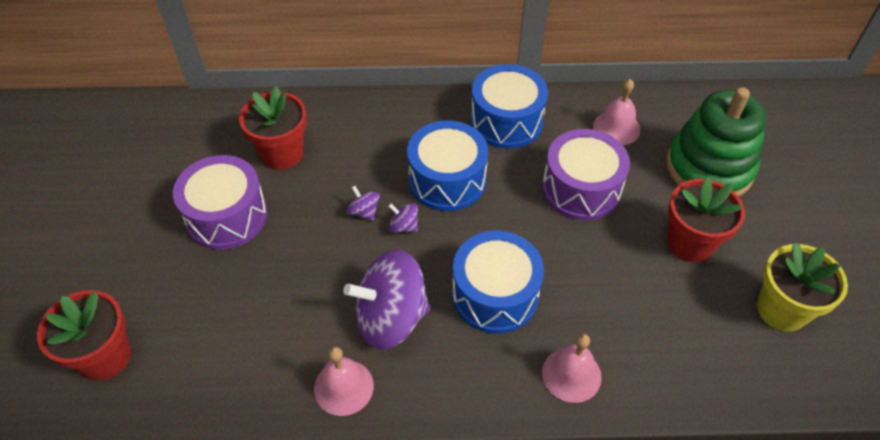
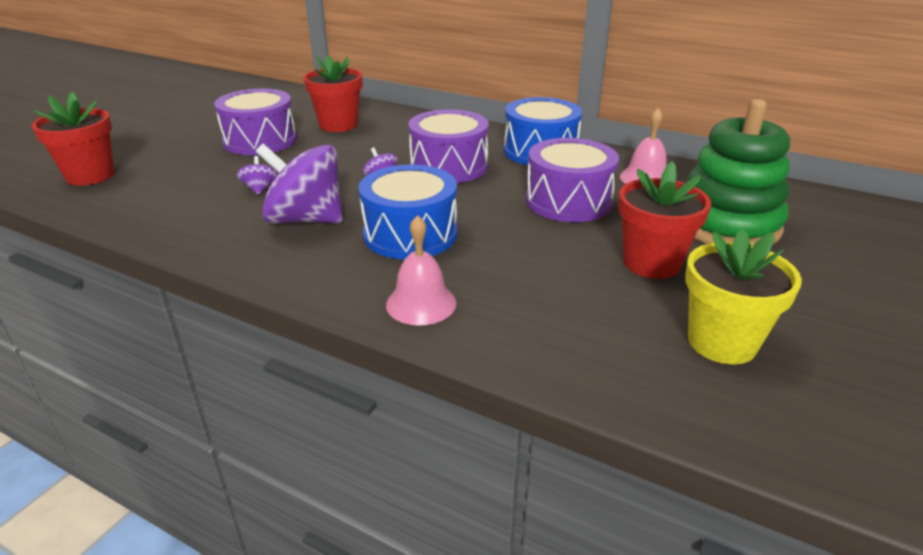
camera: 30 degrees right, 20 degrees down
(343, 387) = (217, 241): pink bell -> none
(364, 212) = (360, 164): purple spinning top -> purple spinning top (259, 189)
(447, 180) = (449, 166): blue drum -> purple drum

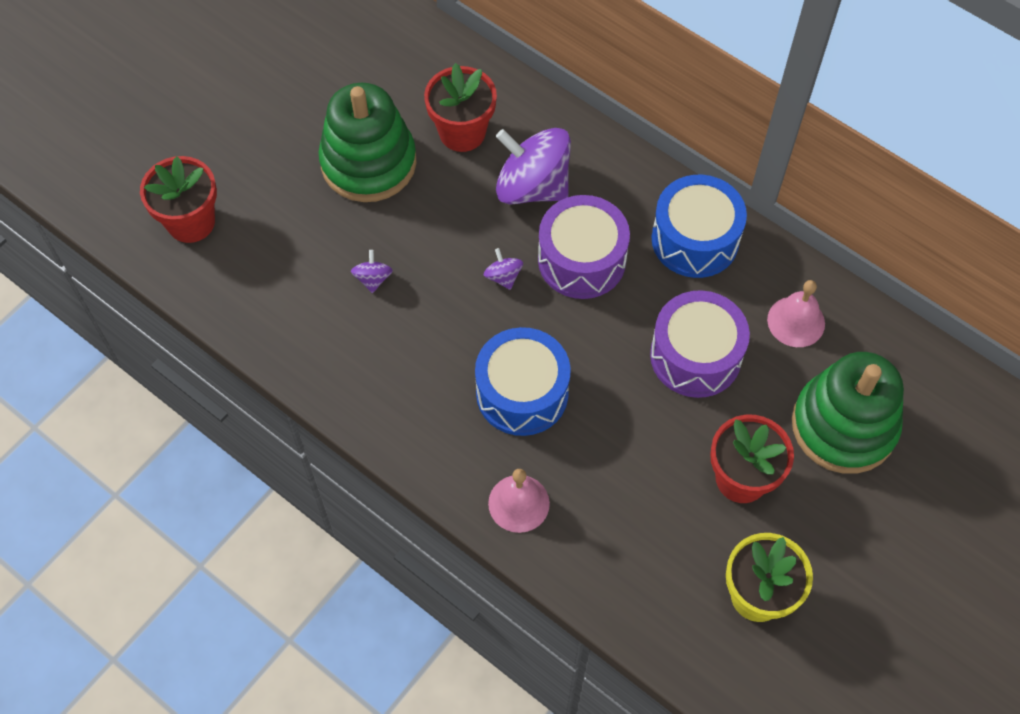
camera: 10 degrees right, 30 degrees up
(260, 141) = (368, 162): purple drum -> green stacking toy
(305, 219) = (421, 349): purple spinning top -> purple spinning top (532, 186)

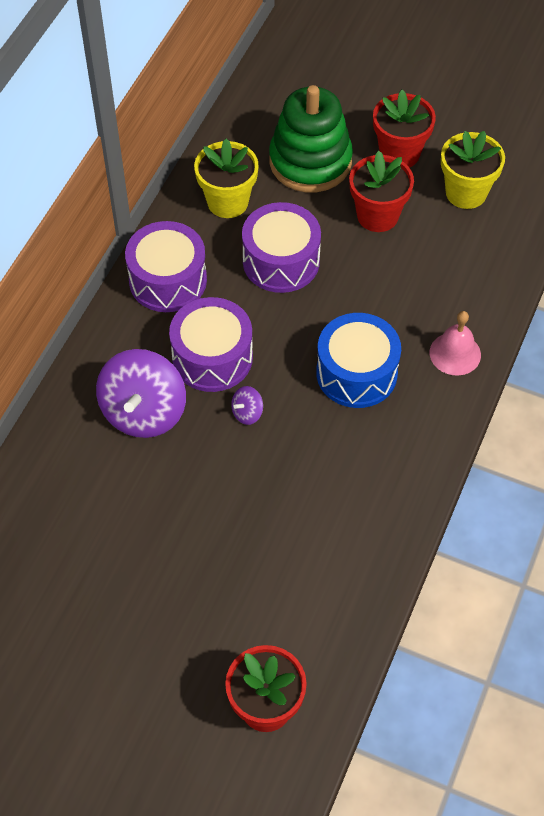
camera: 105 degrees left, 5 degrees down
(368, 162) = (151, 559): green stacking toy -> none
(373, 279) = (281, 518): purple spinning top -> none
(462, 132) = (95, 485): red flower pot -> red flower pot (399, 153)
(695, 239) = (168, 280): blue drum -> purple drum
(796, 321) = (227, 202): pink bell -> yellow flower pot

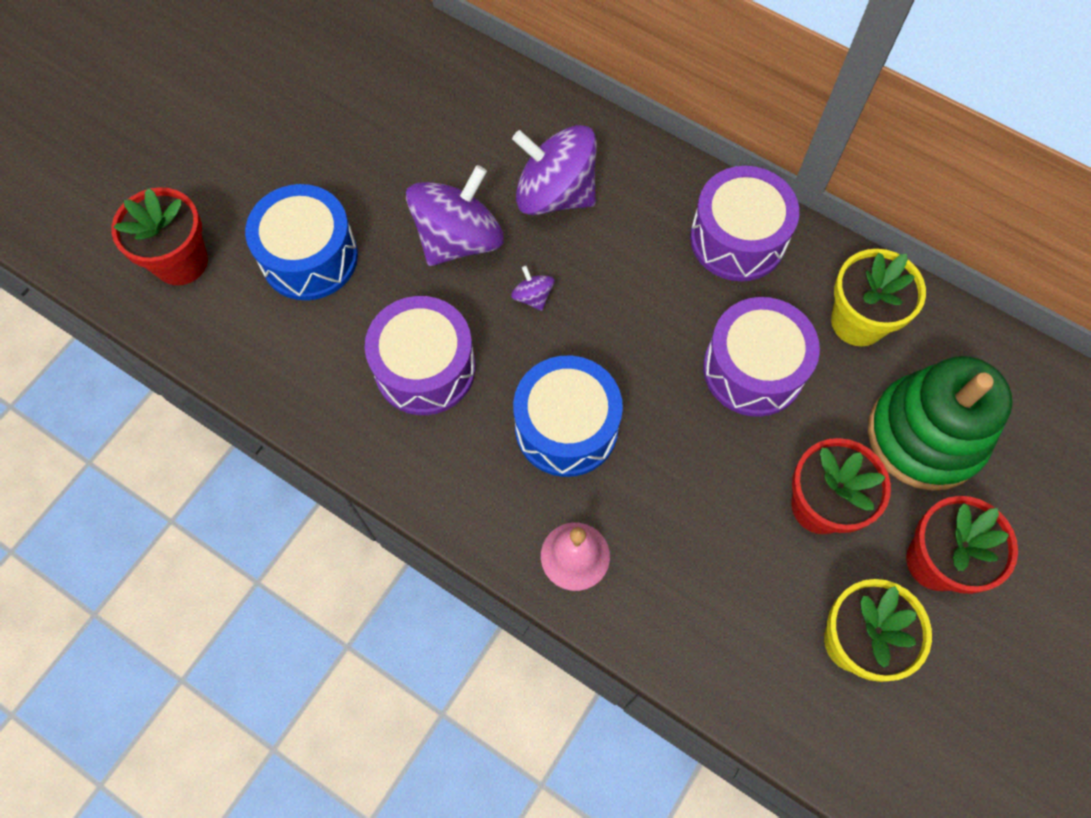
camera: 100 degrees right, 10 degrees up
(201, 477) = (458, 239): none -> purple spinning top
(212, 357) = (617, 271): purple drum -> purple drum (425, 368)
(241, 594) = (309, 257): none -> blue drum

